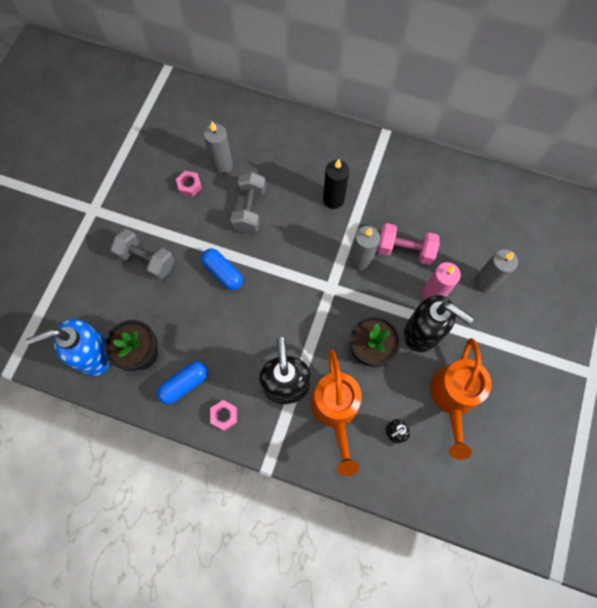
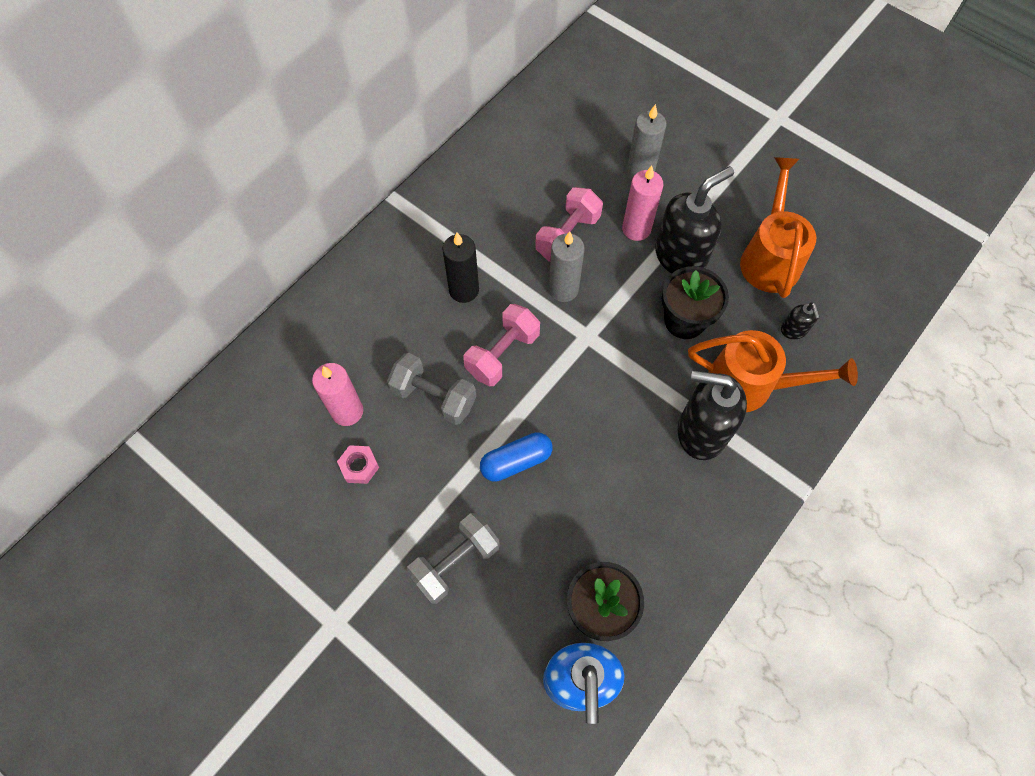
camera: 70 degrees left, 5 degrees down
(184, 384) = (662, 561): blue capsule -> none
(222, 165) = (347, 411): grey candle -> pink candle
(224, 416) = (720, 521): pink nut -> none
(295, 239) = (502, 354): none -> pink dumbbell
(453, 398) = (769, 256): orange watering can -> orange watering can turned 120 degrees counterclockwise

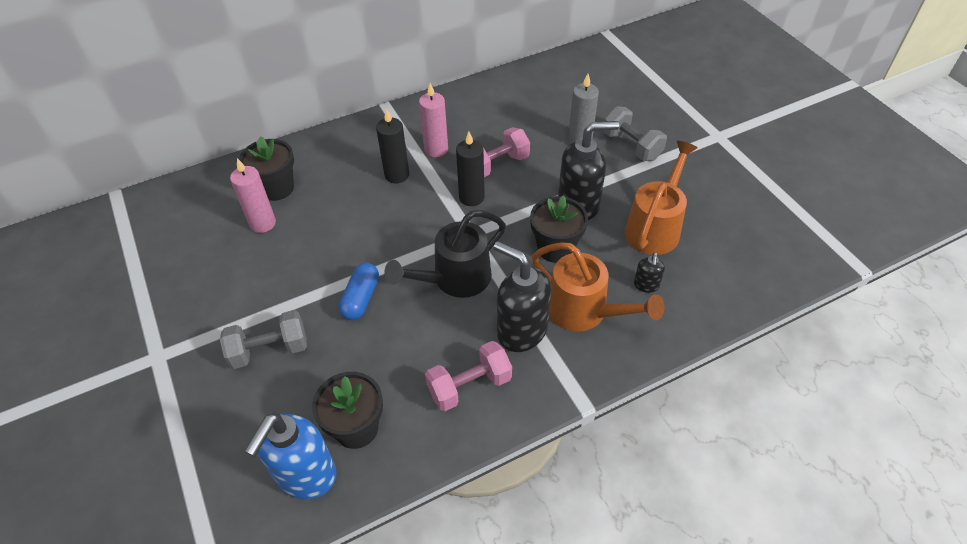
camera: 25 degrees right, 15 degrees down
(334, 359) = (277, 188): none -> black flower pot
(359, 466) = (246, 261): pink nut -> none
(434, 397) = (329, 235): grey dumbbell -> grey dumbbell (631, 146)
(502, 354) = (398, 224): pink dumbbell -> pink dumbbell (469, 386)
(516, 461) = (361, 298): blue capsule -> blue capsule turned 75 degrees counterclockwise
(563, 289) = (471, 197): grey candle -> black candle
(601, 399) = (454, 280): none -> black watering can
(636, 229) = (554, 176): pink candle -> pink candle (436, 149)

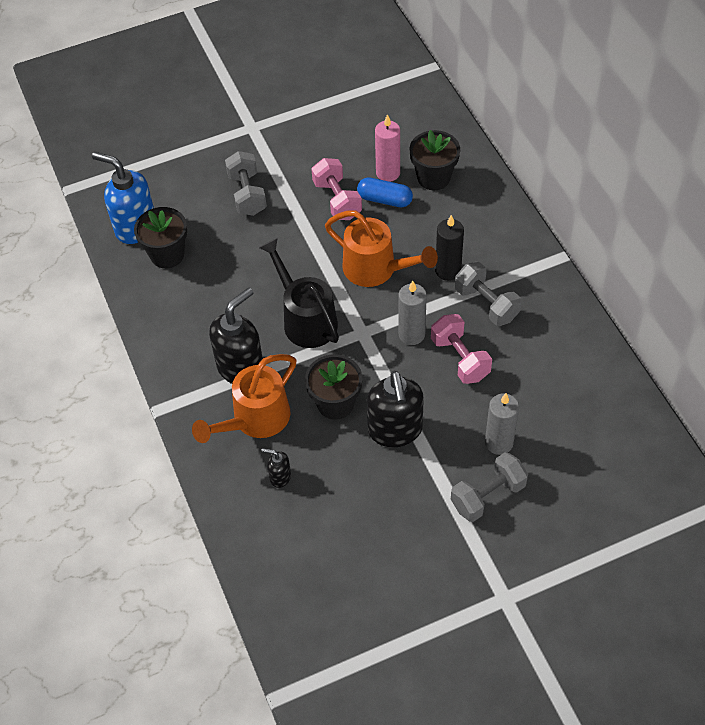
camera: 95 degrees right, 5 degrees up
(361, 298) = (292, 250): blue capsule -> blue capsule (385, 199)
(436, 149) = (486, 304): pink candle -> grey dumbbell
(469, 386) = (191, 328): pink dumbbell -> pink dumbbell (337, 200)
(471, 197) = (411, 334): black candle -> grey candle
(655, 227) = (357, 499): orange watering can -> orange watering can (377, 269)

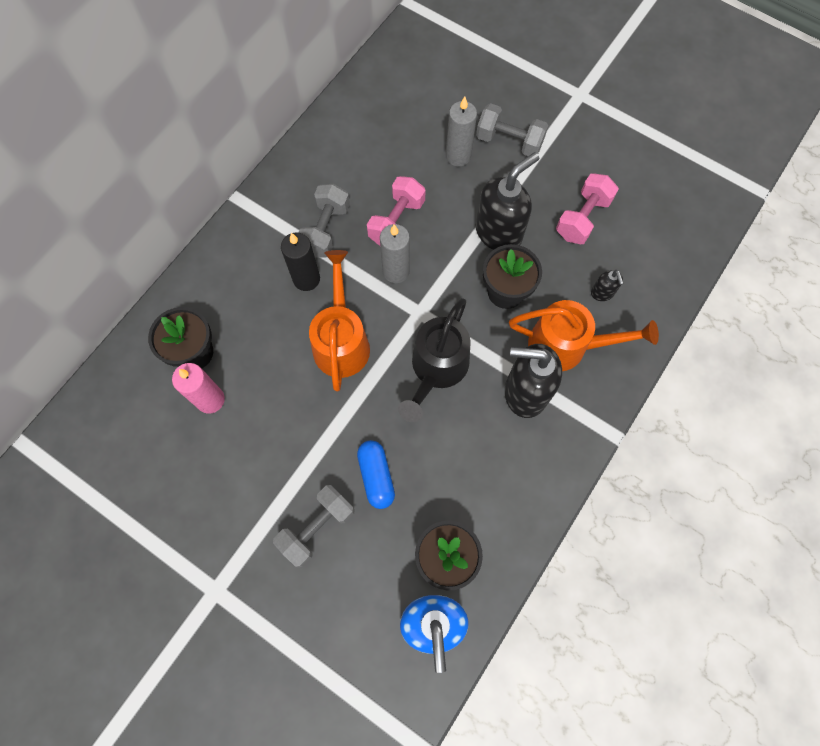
camera: 125 degrees left, 15 degrees up
(337, 200) = (274, 428): pink dumbbell -> pink dumbbell (582, 218)
(385, 199) = (249, 382): blue capsule -> blue capsule (376, 476)

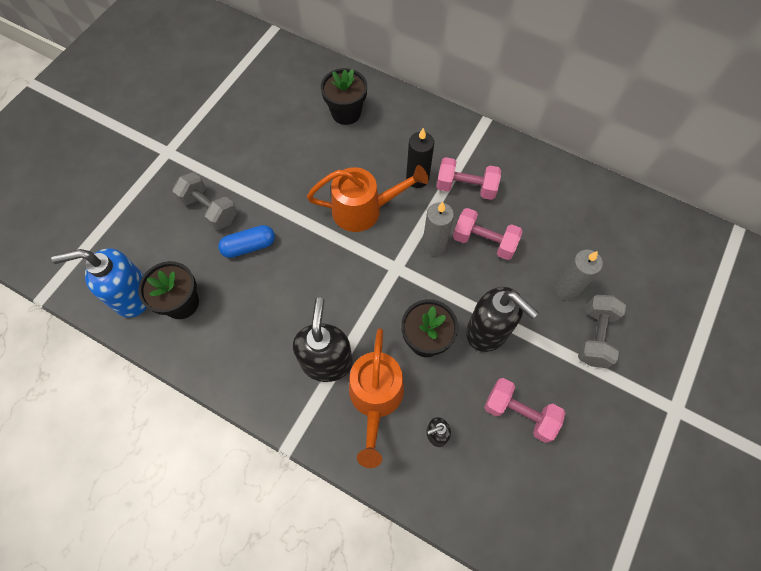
camera: 85 degrees right, 5 degrees down
(210, 400) = (308, 128): pink candle -> none
(325, 230) = (466, 187): grey dumbbell -> pink dumbbell
(436, 370) = (343, 285): black watering can -> none

